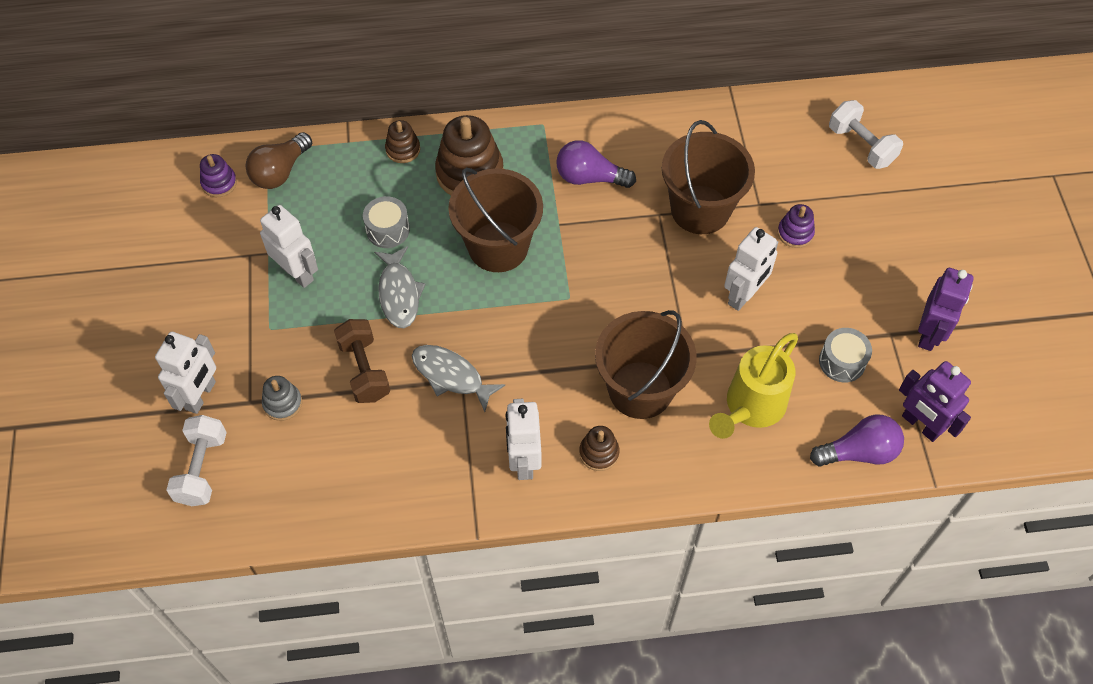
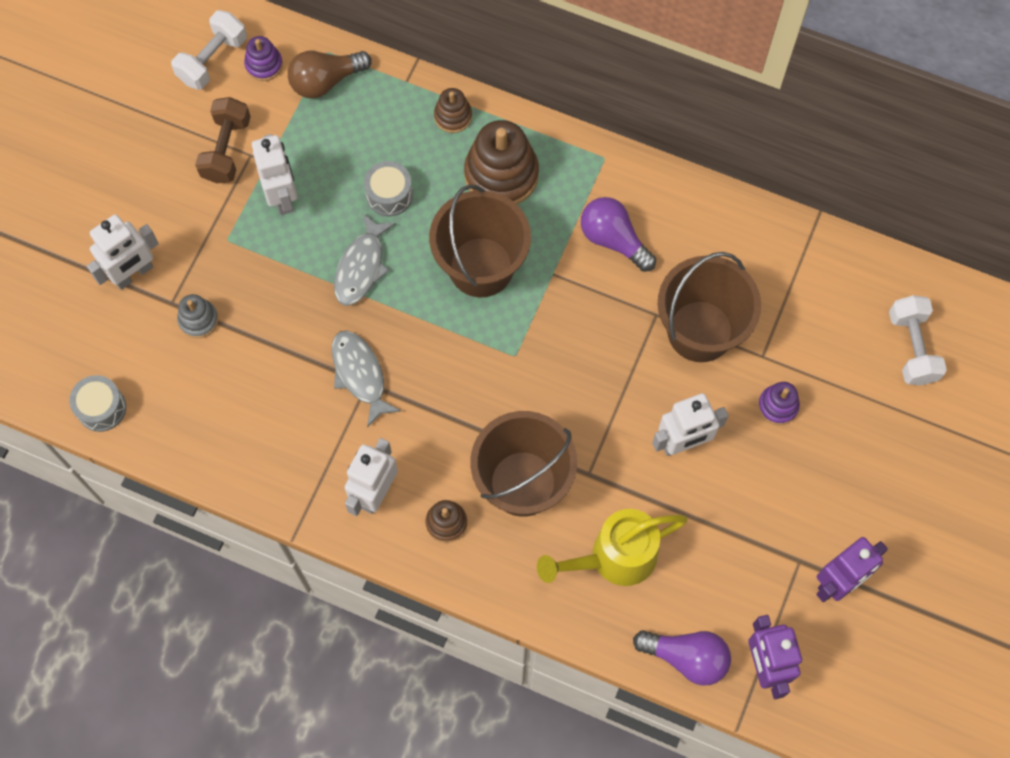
camera: 30 degrees right, 10 degrees up
(202, 469) = (98, 344): white dumbbell -> white dumbbell (213, 60)
(364, 370) = (287, 326): brown dumbbell -> brown dumbbell (226, 149)
(842, 361) = (732, 561): grey drum -> grey drum (101, 408)

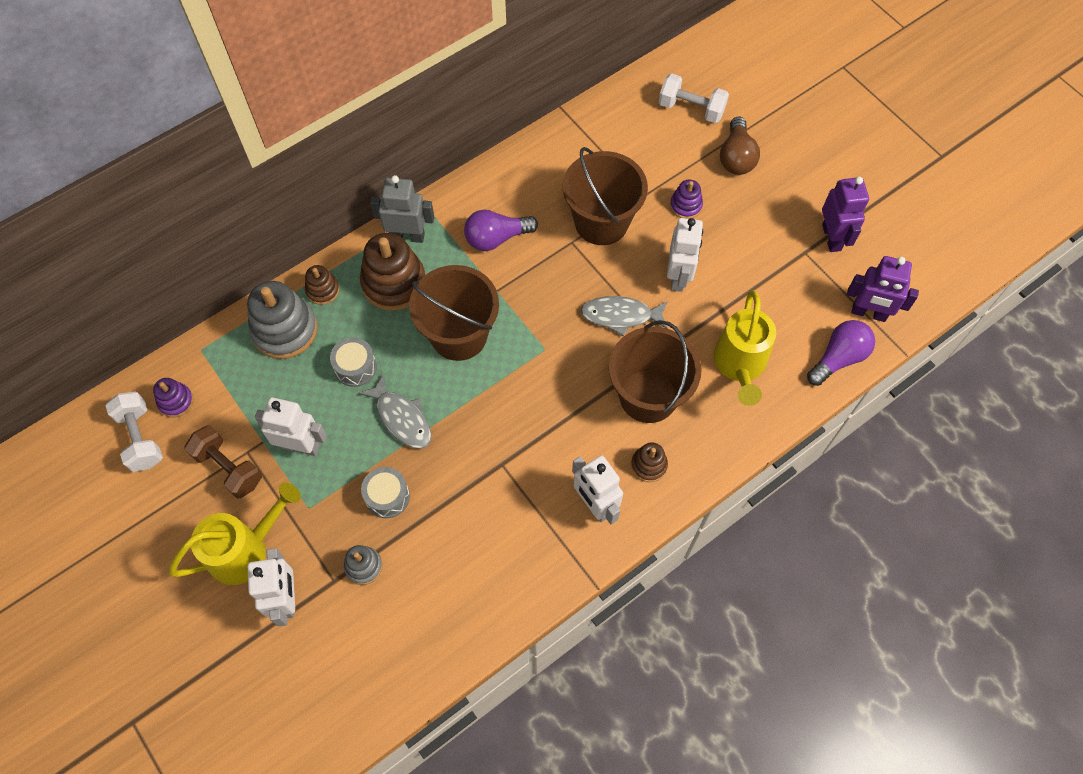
camera: 60 degrees left, 5 degrees down
(101, 408) = (390, 687): grey drum -> grey drum (387, 497)
(158, 212) = (245, 550): none -> yellow watering can
(325, 81) = (225, 363): brown light bulb -> brown light bulb (736, 157)
(360, 375) = (491, 465): grey fish -> grey fish (621, 316)
(390, 109) = (284, 330): none -> grey stacking toy
(562, 155) = (407, 236): none -> grey robot

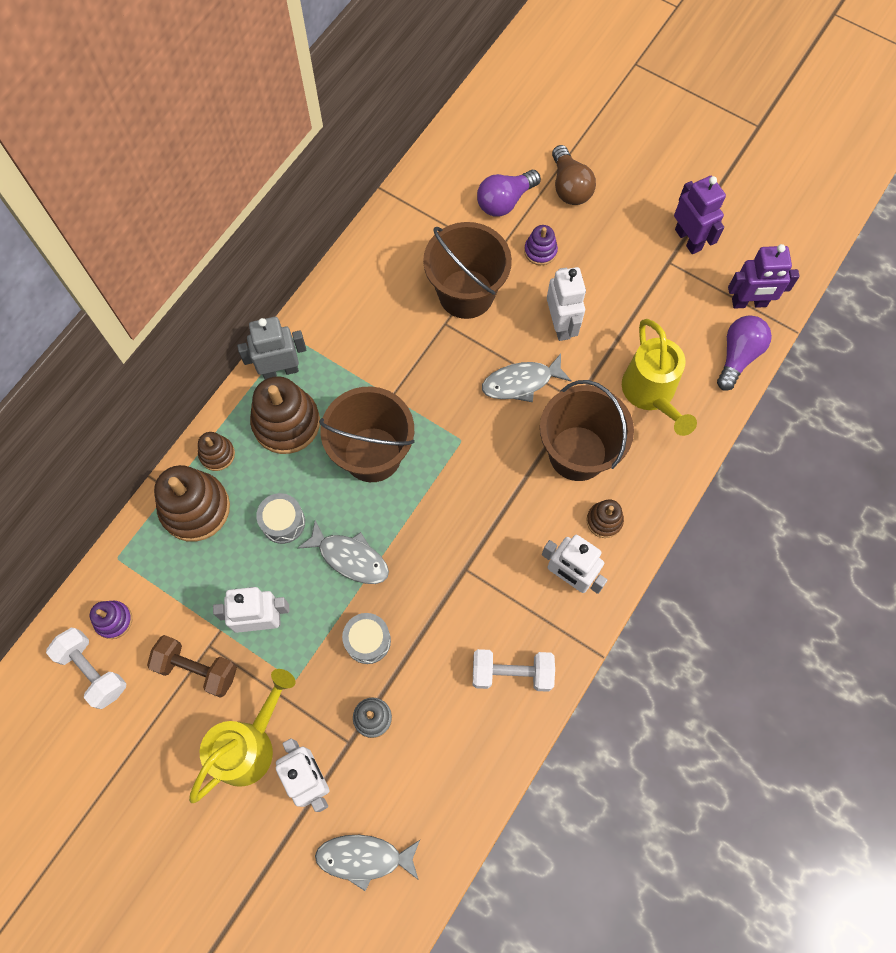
camera: 20 degrees left, 5 degrees up
(284, 330) = (195, 508): grey stacking toy -> brown stacking toy
(304, 688) = (364, 858): none -> grey fish
(496, 238) = (370, 343): purple light bulb -> purple light bulb (505, 201)
(691, 109) = (508, 150): white dumbbell -> white dumbbell (512, 673)

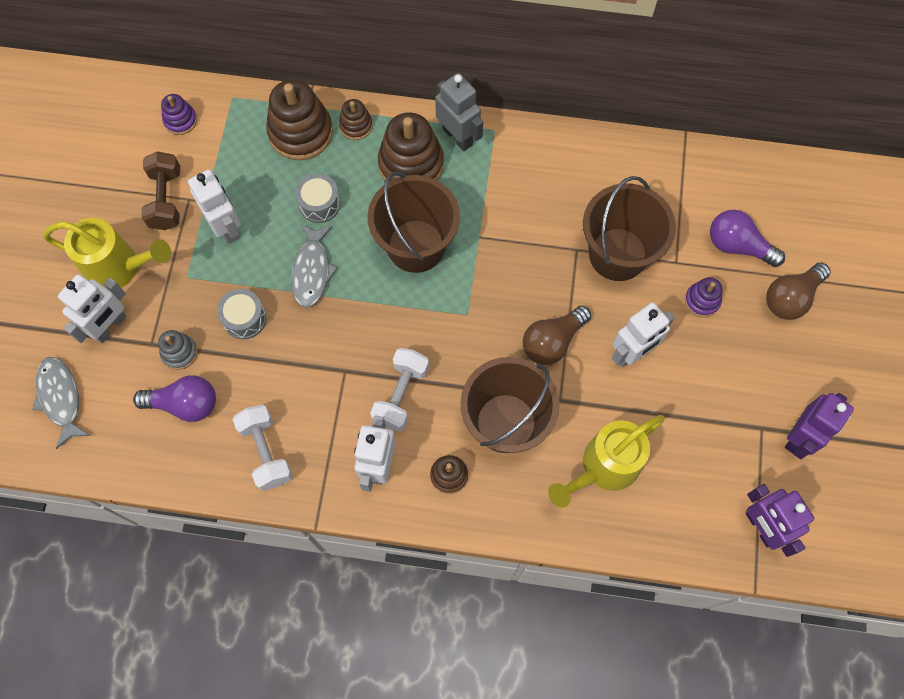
camera: 65 degrees right, 0 degrees up
(93, 671) = (134, 127): white dumbbell -> white dumbbell (401, 395)
(521, 382) = (552, 342): grey fish -> brown light bulb
(738, 356) = (693, 539): purple light bulb -> purple light bulb (185, 404)

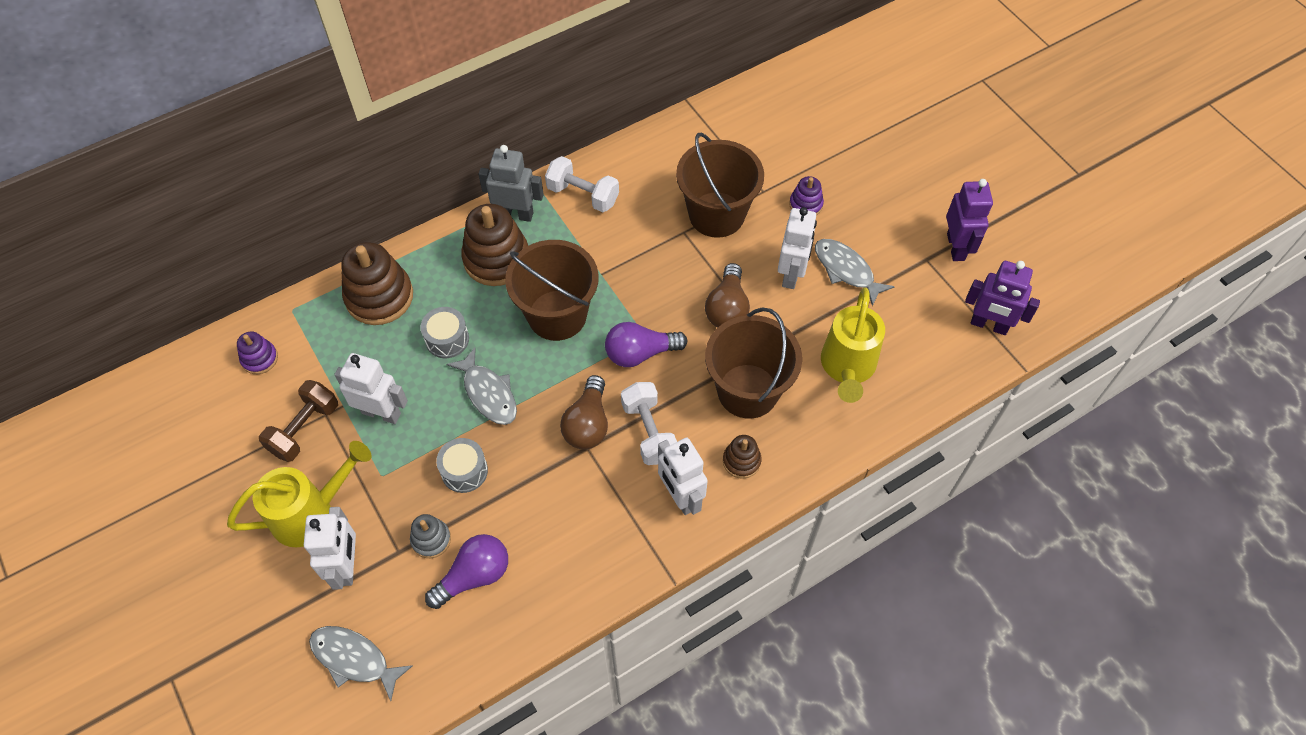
camera: 40 degrees left, 10 degrees down
(166, 199) = (304, 429): brown dumbbell -> brown dumbbell turned 75 degrees clockwise
(266, 452) = (580, 558): white dumbbell -> white dumbbell (583, 195)
(356, 125) = (423, 261): brown stacking toy -> none
(682, 384) = (846, 270): none -> grey fish
(737, 246) = (795, 151): purple light bulb -> purple light bulb (640, 353)
(790, 298) = (863, 160): brown light bulb -> brown light bulb (587, 424)

